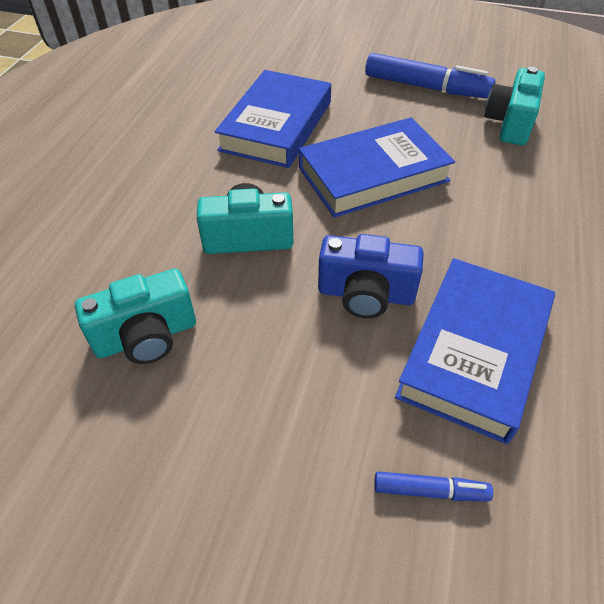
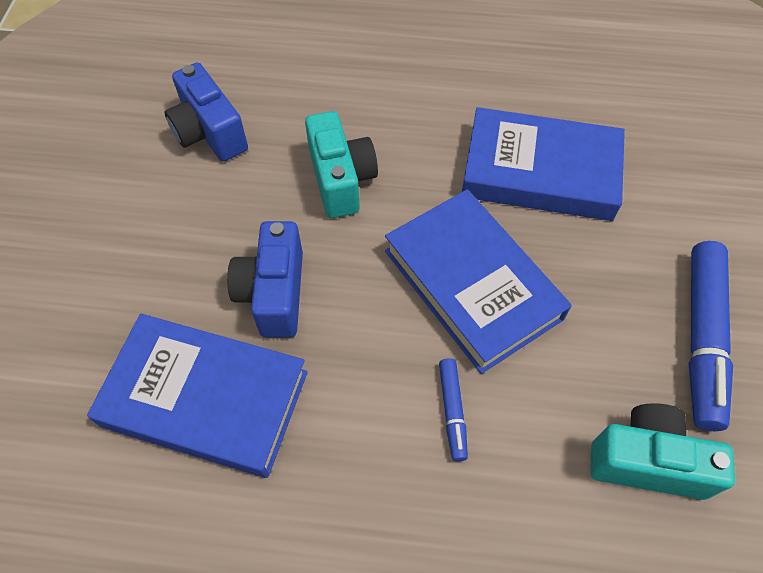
camera: 80 degrees right, 10 degrees up
(146, 337) = (209, 132): turquoise camera -> blue camera
(430, 490) = (59, 360): blue marker -> blue marker (452, 411)

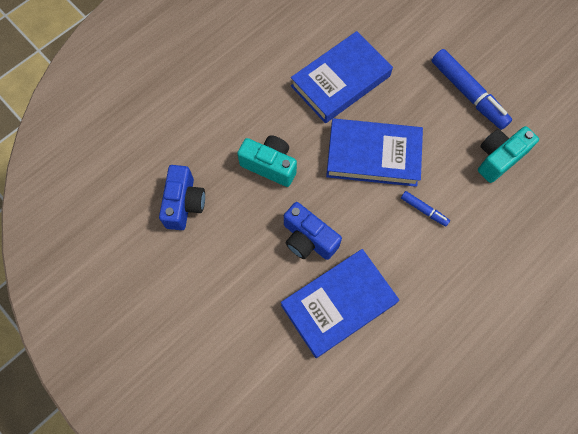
camera: 50 degrees left, 10 degrees up
(209, 132) = (184, 204): blue camera -> blue camera turned 90 degrees counterclockwise

